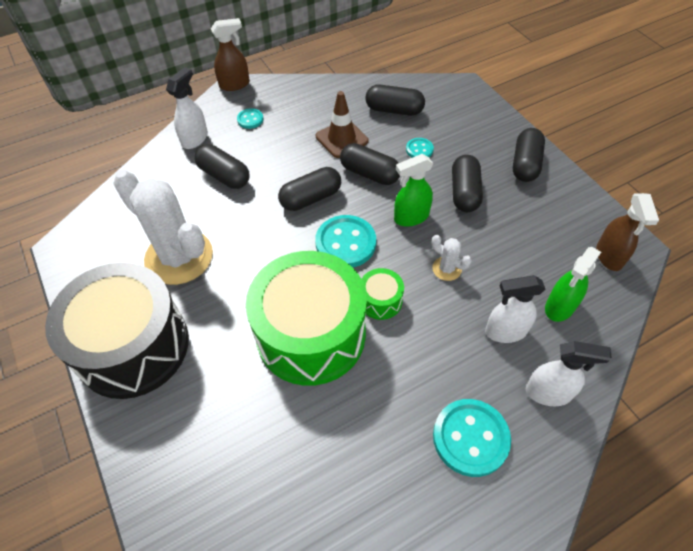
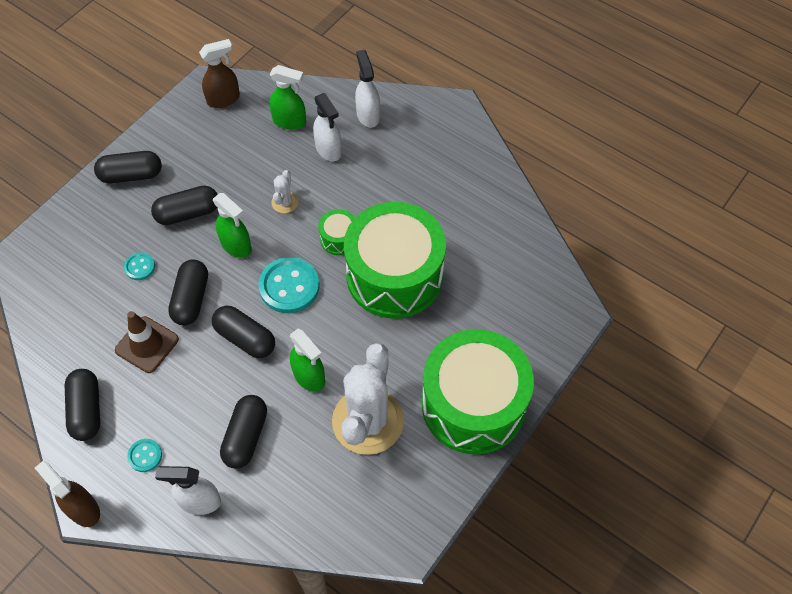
camera: 115 degrees left, 5 degrees up
(133, 346) = (473, 404): black drum -> green drum
(247, 230) = (309, 377): none -> green spray bottle
(394, 110) = (81, 310): black capsule -> black capsule (86, 410)
(470, 438) = (425, 150): turquoise button -> none

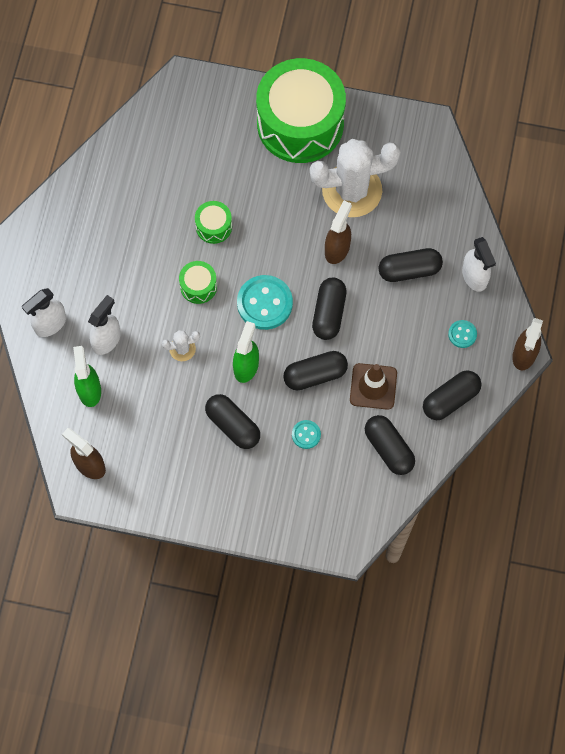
camera: 115 degrees left, 10 degrees up
(131, 175) = (216, 499): black capsule -> black capsule (389, 448)
(309, 377) = (337, 249): green spray bottle -> brown spray bottle
(394, 275) = (214, 226): green drum -> green drum, size x0.41

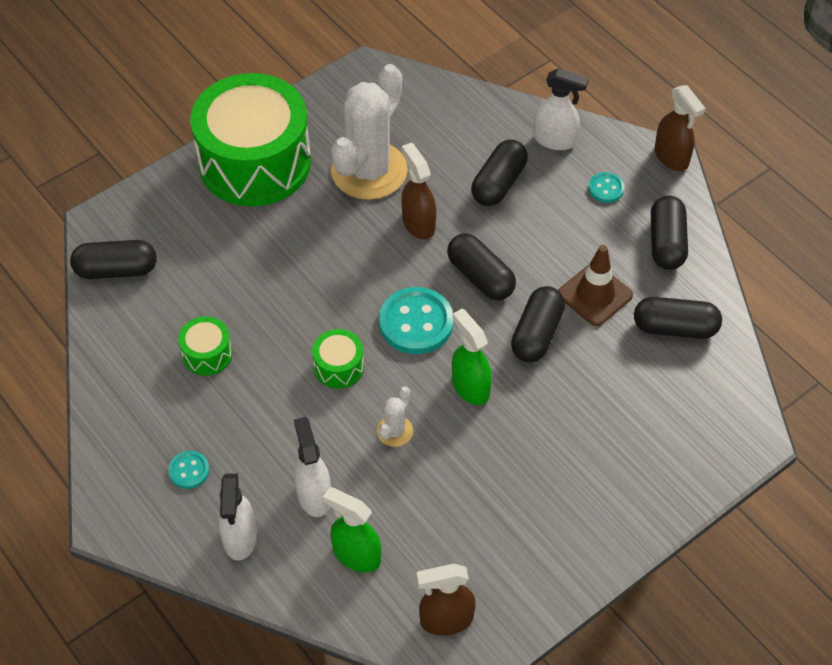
camera: 50 degrees left, 15 degrees down
(214, 226) = (287, 307): green drum -> green drum (207, 354)
(233, 425) = (526, 446): black capsule -> black capsule (116, 270)
(306, 435) = (596, 387): turquoise button -> turquoise button (189, 471)

